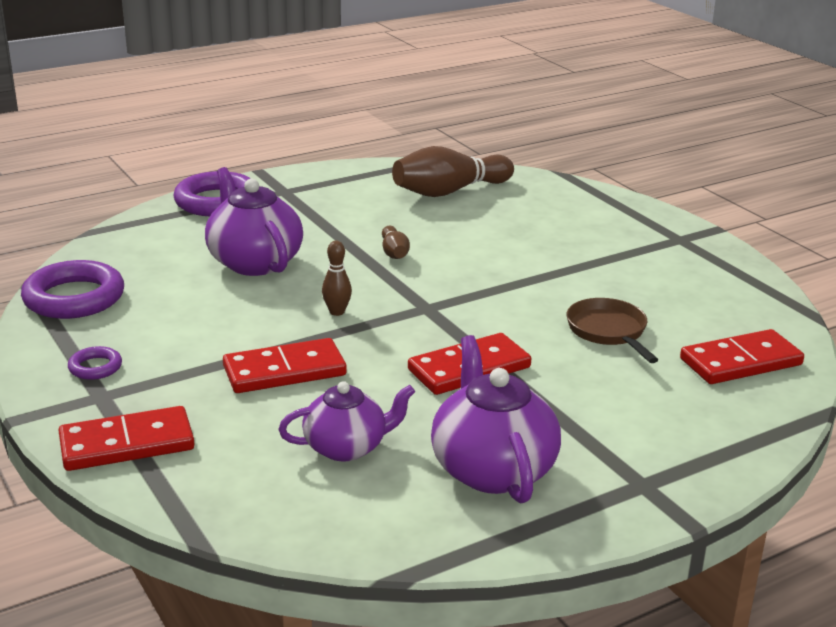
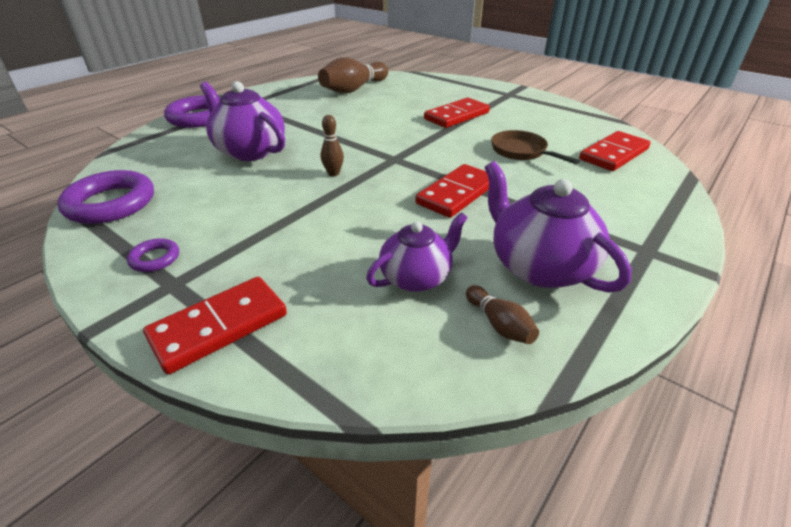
camera: 20 degrees left, 10 degrees up
(284, 371) = (323, 225): red domino -> red domino (457, 116)
(394, 252) = (345, 128): brown bowling pin -> brown bowling pin (499, 324)

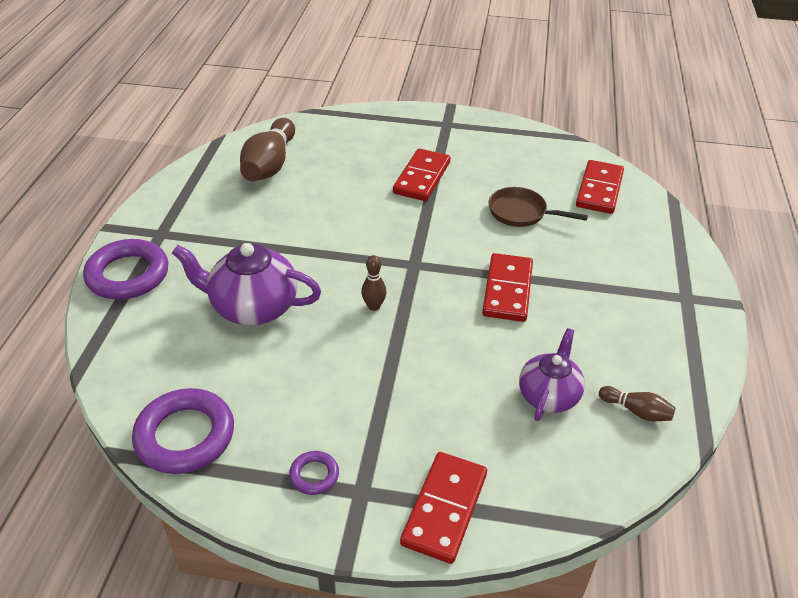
camera: 30 degrees left, 5 degrees up
(539, 266) = (625, 345): purple teapot -> none

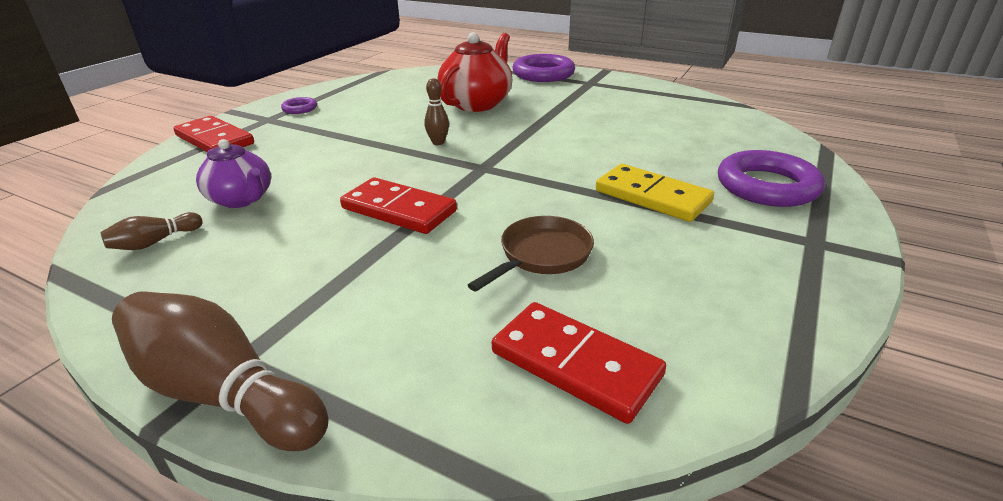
camera: 110 degrees right, 10 degrees down
(185, 436) = (376, 83): purple ring -> purple ring (767, 186)
(253, 307) = (477, 103): purple teapot -> red teapot
(270, 165) = (692, 122): brown bowling pin -> brown bowling pin (223, 393)
(422, 178) = (652, 197): red domino -> yellow domino

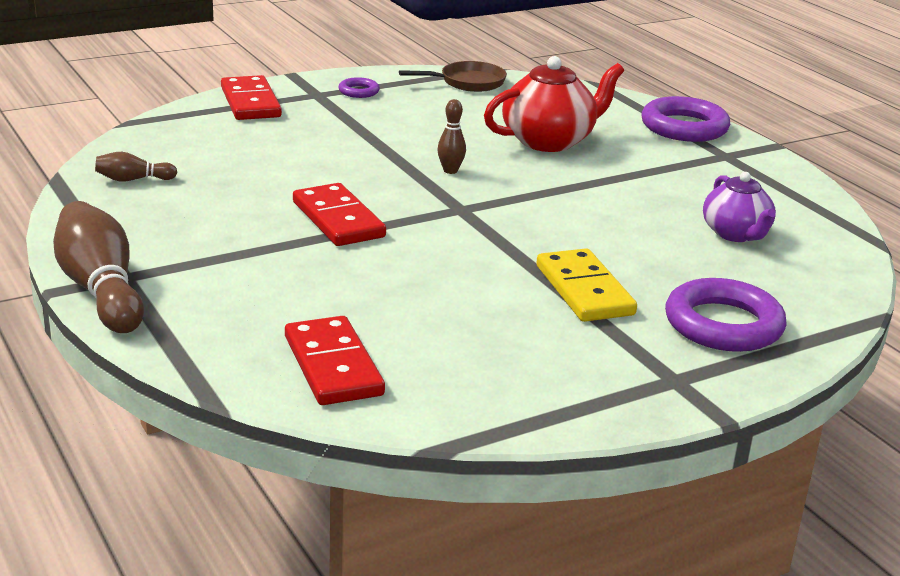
camera: 30 degrees right, 5 degrees down
(242, 199) = (223, 167): purple teapot -> purple teapot (736, 234)
(541, 255) = (408, 296): brown pan -> brown pan (468, 82)

